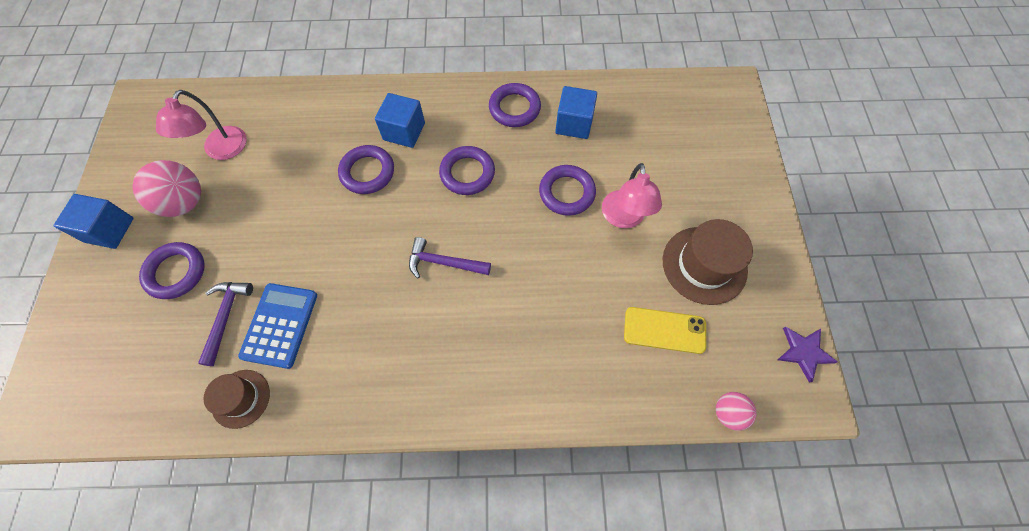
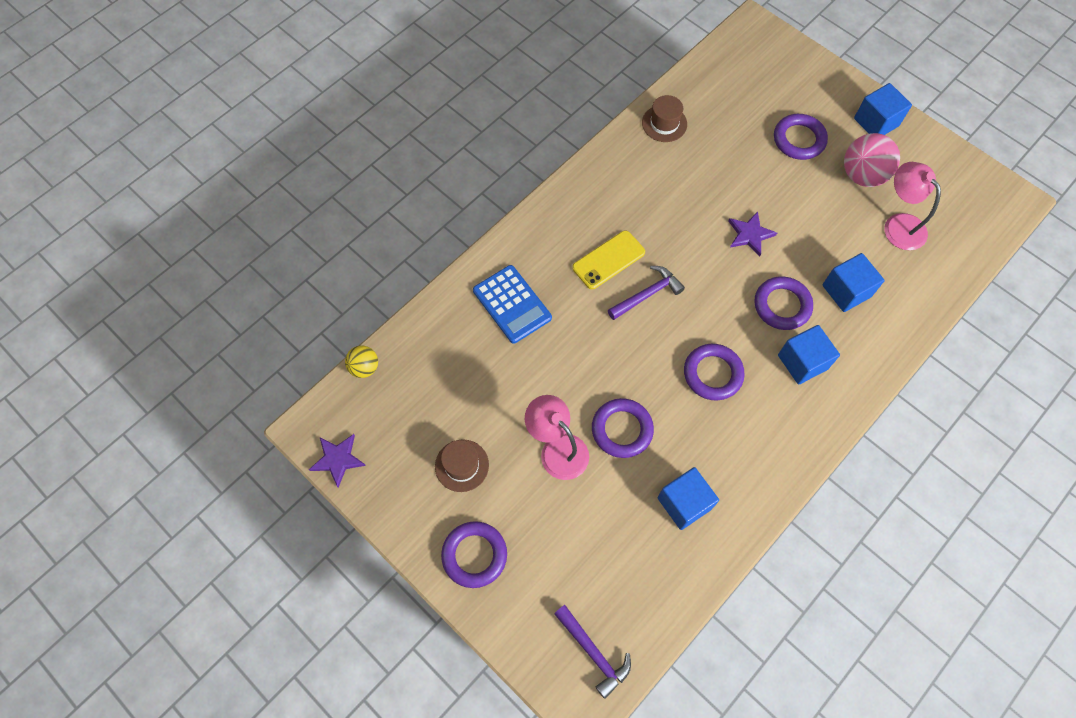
camera: 135 degrees right, 0 degrees up
(226, 317) = (733, 147): purple hammer -> purple hammer (593, 652)
(280, 325) = (696, 170): blue calculator -> blue calculator (512, 304)
(317, 144) = (846, 291): none -> blue cube
(318, 236) = (750, 234): none -> purple star
(514, 108) = (748, 470): purple ring -> purple ring (474, 555)
(664, 330) = (451, 386): yellow phone -> yellow phone (608, 260)
(704, 265) = (462, 465): brown hat -> brown hat, size x0.61
(728, 413) = (364, 367): pink ball -> yellow ball

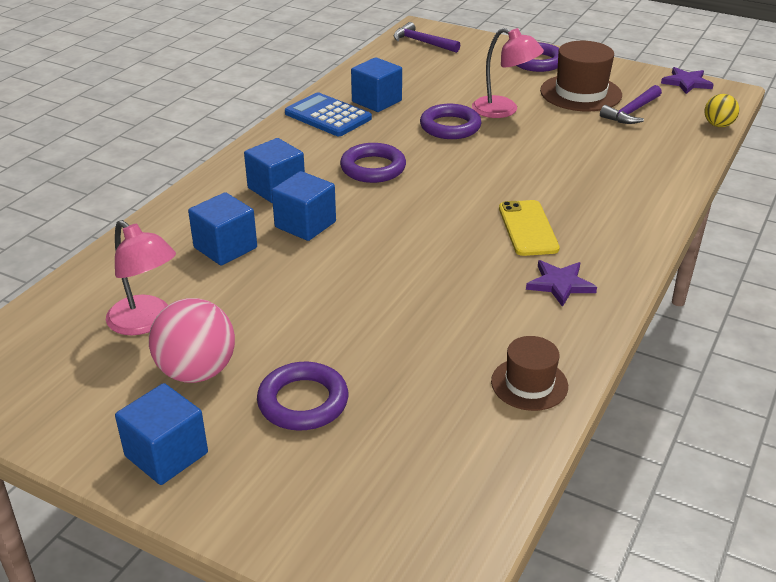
camera: 165 degrees right, 30 degrees down
(462, 465) = (580, 93): brown hat -> brown hat, size x1.63
(512, 304) = (612, 181): blue calculator -> blue calculator (328, 116)
(608, 260) = (528, 228): yellow phone -> yellow phone turned 45 degrees counterclockwise
(647, 294) = (467, 209): purple hammer -> purple hammer (632, 112)
(750, 234) = (358, 278): purple star -> purple star (560, 284)
(782, 305) = (305, 224): purple ring -> blue cube

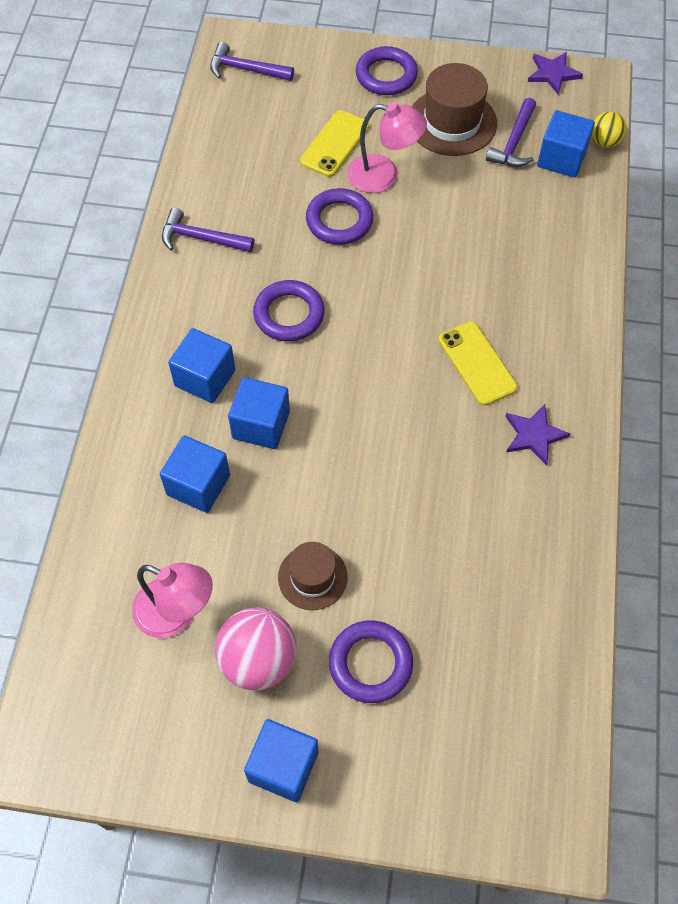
camera: 20 degrees left, 25 degrees up
(328, 116) = (201, 238): blue calculator -> purple hammer
(376, 101) = (242, 197): blue cube -> blue cube (561, 158)
(471, 88) = (334, 144): none -> yellow phone
(529, 384) = (552, 574): brown hat -> brown hat (312, 577)

